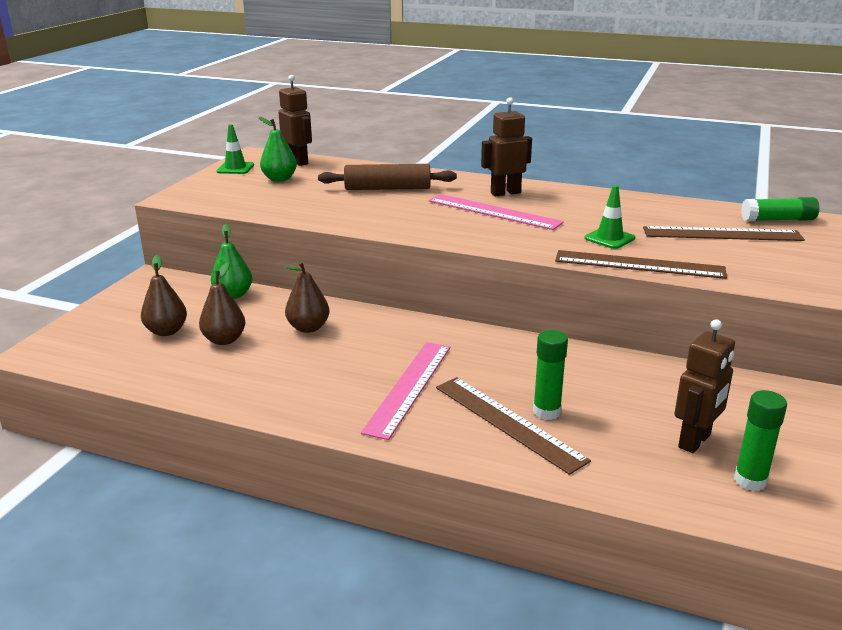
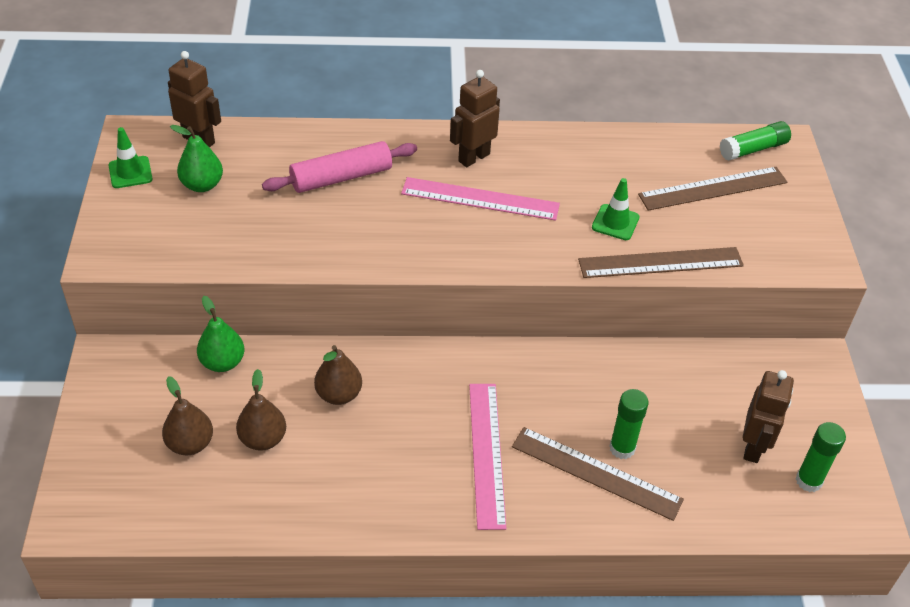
camera: 25 degrees left, 20 degrees up
(387, 188) = (341, 177): brown rolling pin -> pink rolling pin

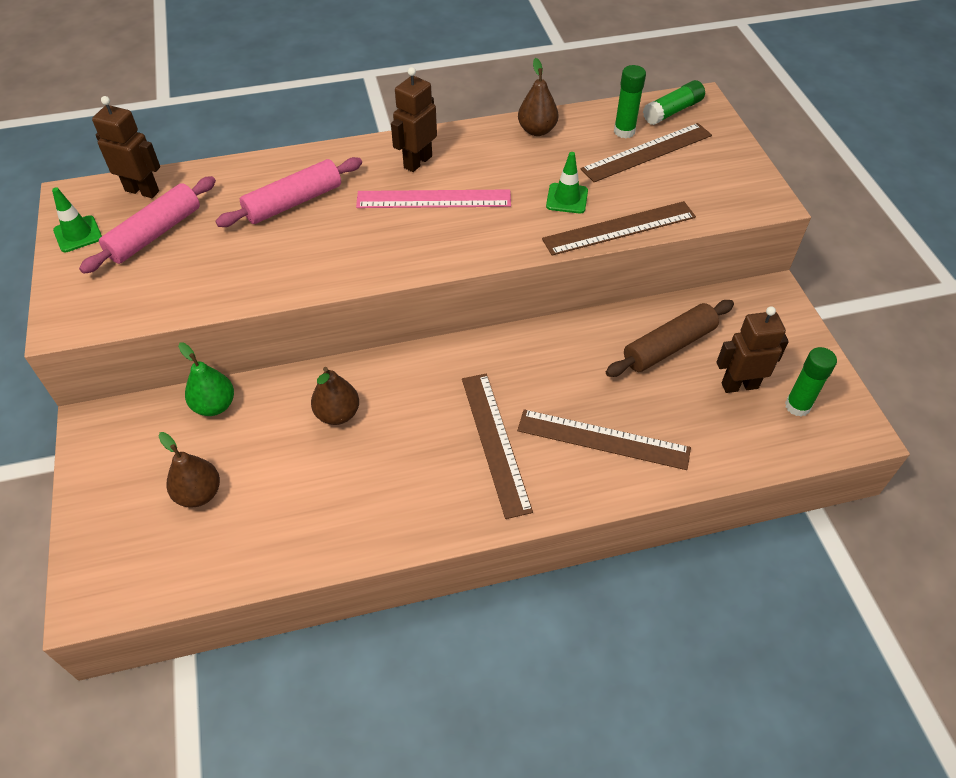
camera: 10 degrees left, 5 degrees up
(202, 185) = (155, 234): green pear -> pink rolling pin
(263, 439) = (272, 473): brown pear -> brown pear (537, 130)
(486, 453) = (495, 442): pink ruler -> brown ruler
(622, 448) = (620, 411): green glue stick -> green glue stick (624, 131)
(690, 393) = (668, 346): none -> brown rolling pin
(753, 447) = (739, 385): brown robot -> brown robot turned 105 degrees counterclockwise

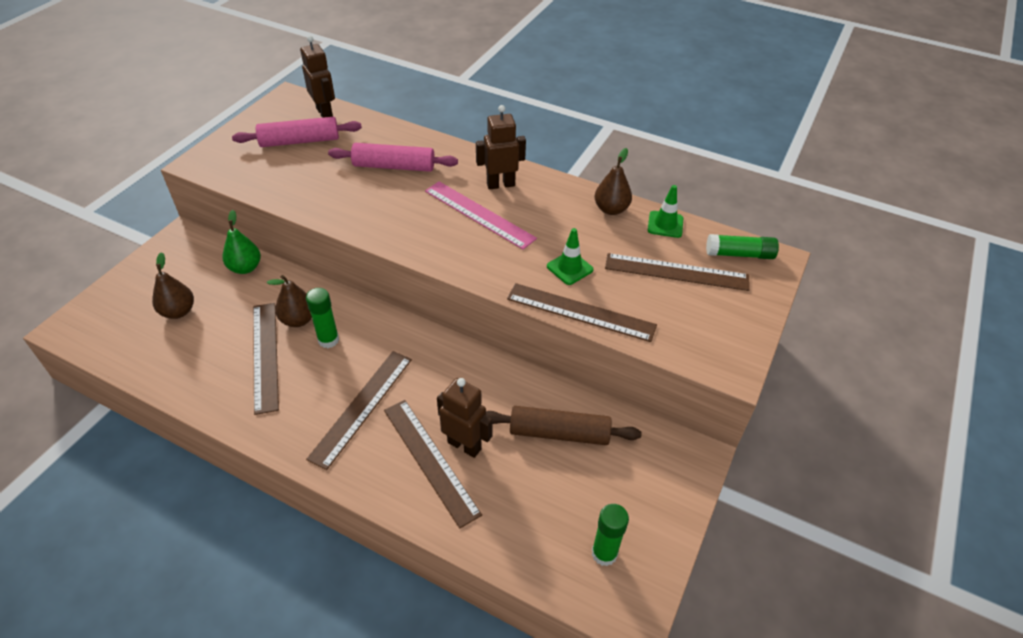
camera: 40 degrees right, 5 degrees down
(78, 234) = (264, 119): green traffic cone -> green traffic cone (665, 224)
(348, 466) = (265, 355): none -> brown ruler
(624, 131) = (678, 247): green glue stick -> green glue stick (328, 340)
(739, 385) = (577, 501): brown robot -> brown robot (464, 445)

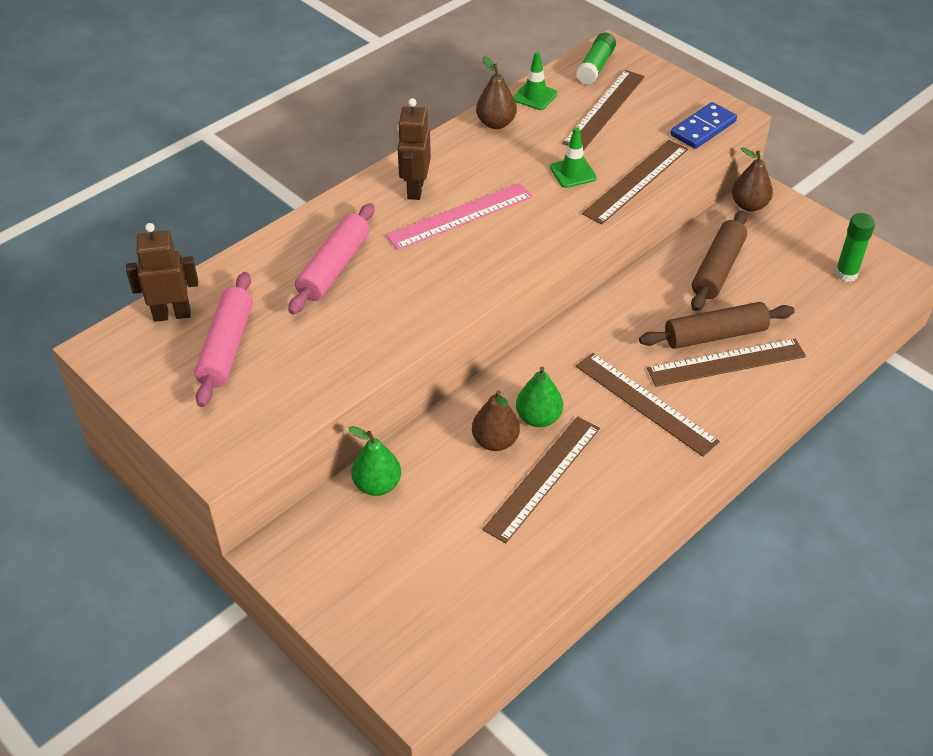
camera: 70 degrees left, 0 degrees up
(178, 311) = (433, 561): brown pear -> brown pear (749, 205)
(265, 355) = (543, 477): brown ruler -> brown ruler turned 60 degrees counterclockwise
(328, 340) = (538, 418): green glue stick -> green pear
(464, 445) = (715, 335): brown robot -> brown rolling pin
(693, 349) = (703, 128): none -> blue domino

